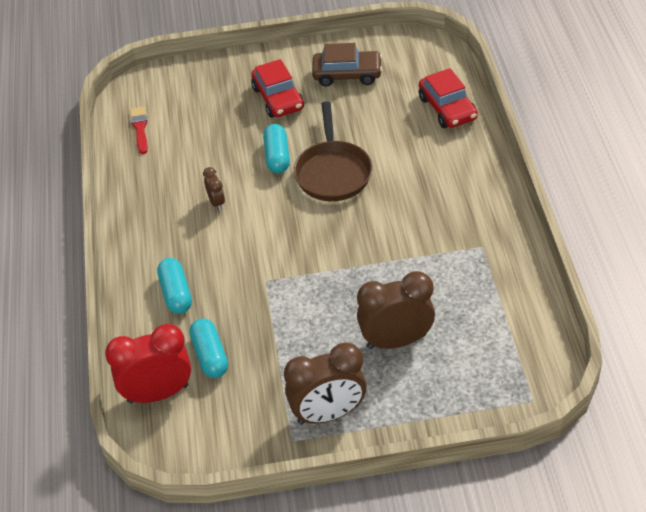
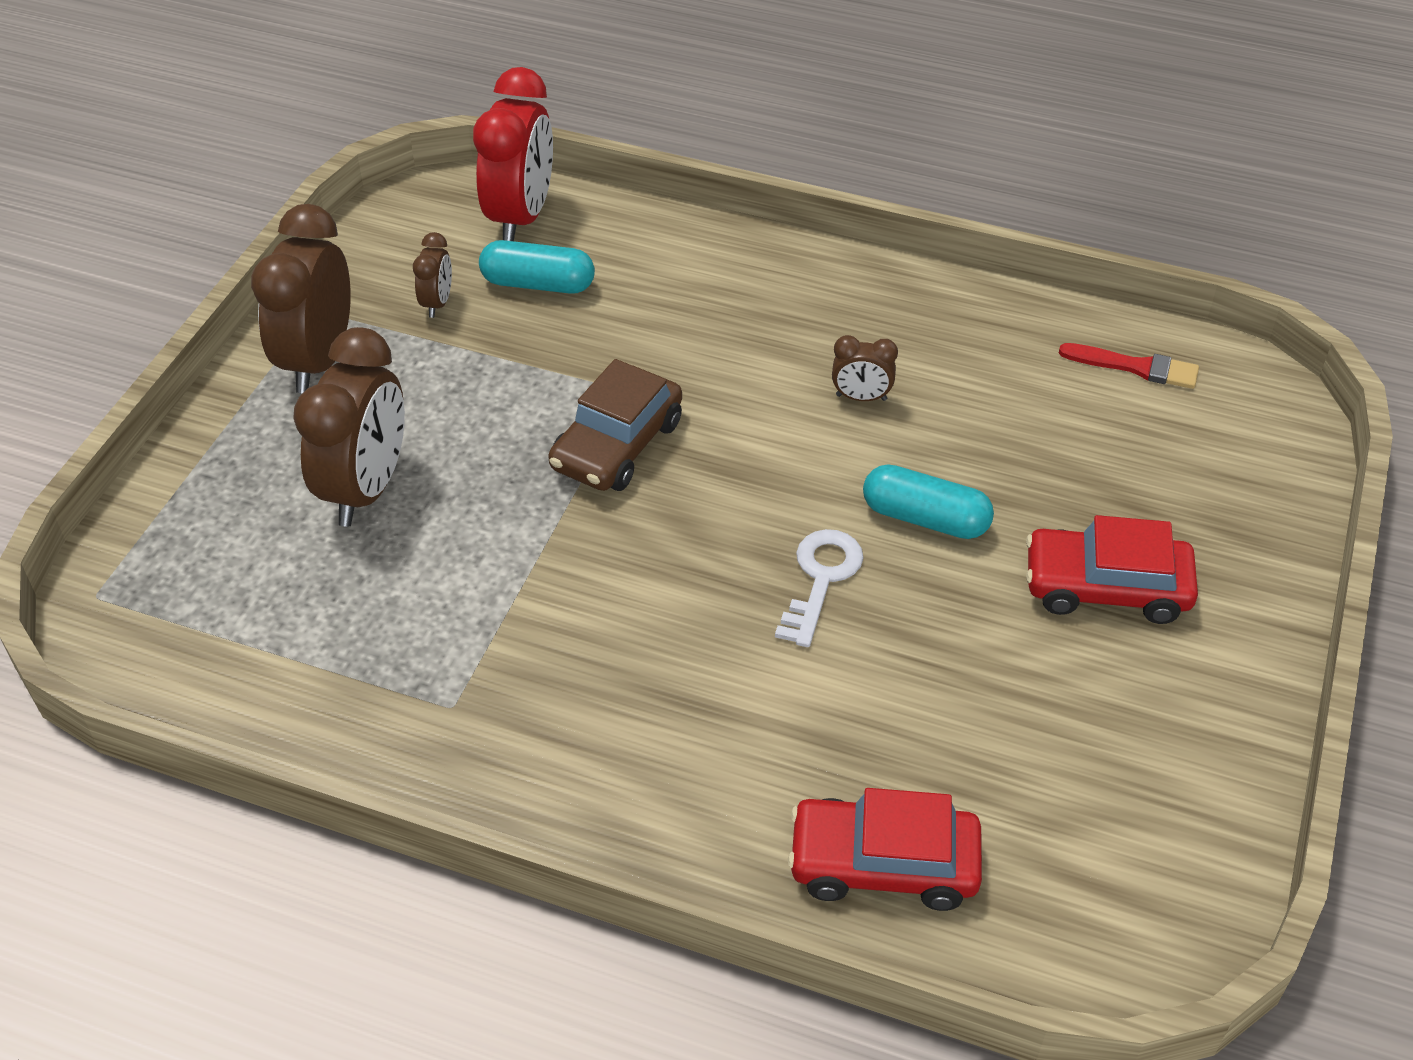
camera: 115 degrees right, 0 degrees up
(176, 293) = (691, 288): turquoise capsule -> none
(252, 389) = (437, 303): none -> brown clock
(333, 172) = (821, 579): brown pan -> white key
(347, 74) = (1120, 736): brown car -> brown car (617, 445)

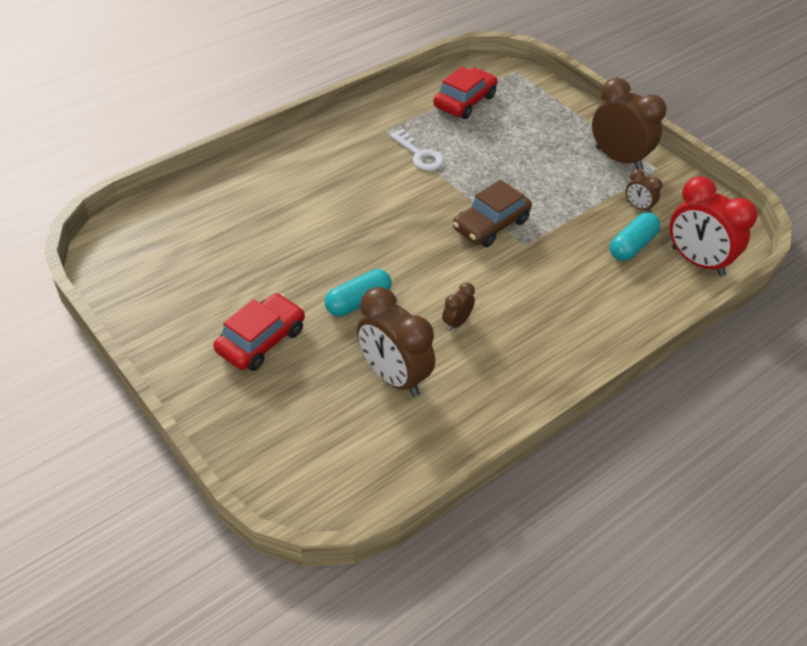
camera: 120 degrees right, 0 degrees up
(366, 489) = (521, 146): brown clock -> brown clock (394, 377)
(617, 445) = (491, 225): brown car -> brown car turned 105 degrees counterclockwise
(821, 579) = (355, 250): white key -> white key (419, 155)
(883, 864) = (211, 200): red car -> red car (465, 101)
(1135, 367) = (388, 456): red brush -> none

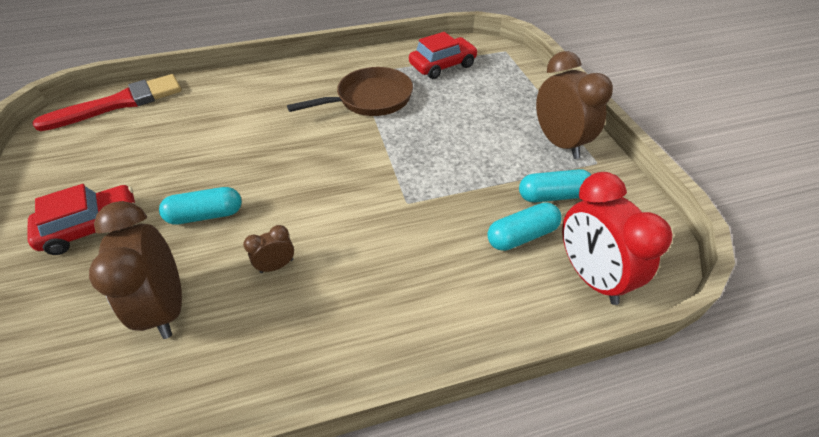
camera: 25 degrees right, 0 degrees up
(154, 221) = (120, 103): none -> red brush
(419, 155) = (370, 99): white key -> brown pan
(491, 225) = (387, 175): brown car -> none
(638, 207) = (553, 196): brown clock -> turquoise capsule

